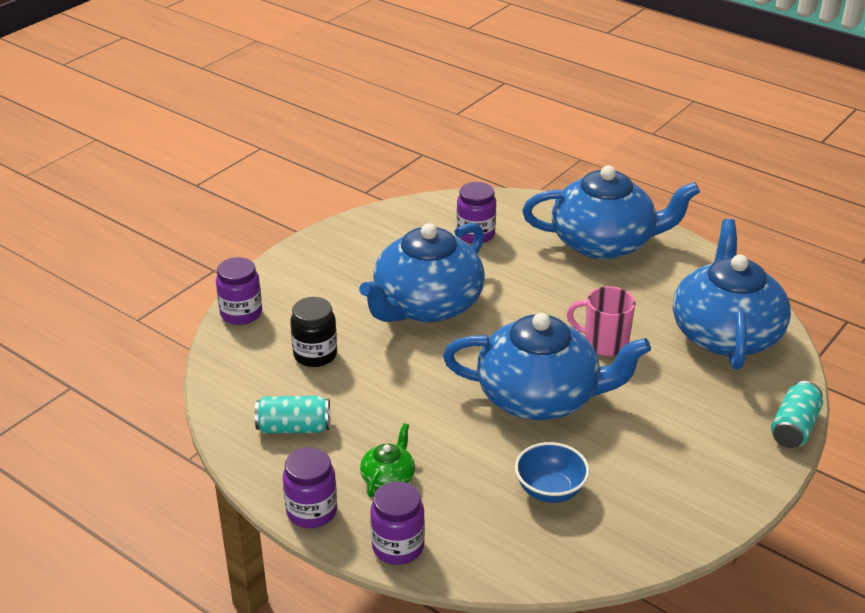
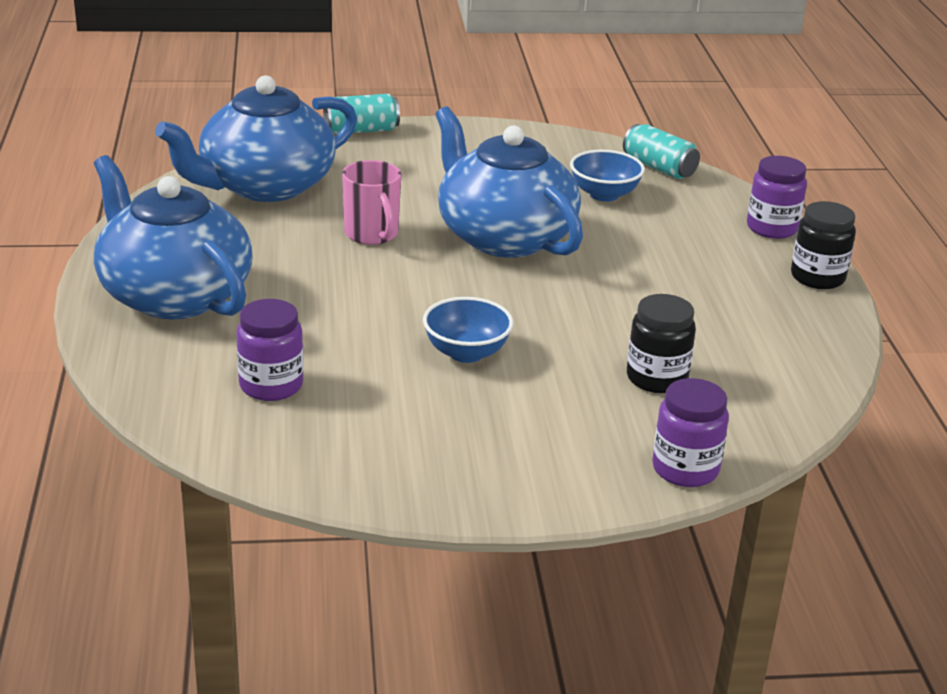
camera: 135 degrees left, 5 degrees down
(294, 428) = (762, 335): turquoise can -> turquoise can (659, 168)
(312, 511) = (817, 277): purple jar -> black jar
(388, 478) = (722, 262): green teapot -> none
(426, 305) = (466, 353): blue teapot -> blue bowl

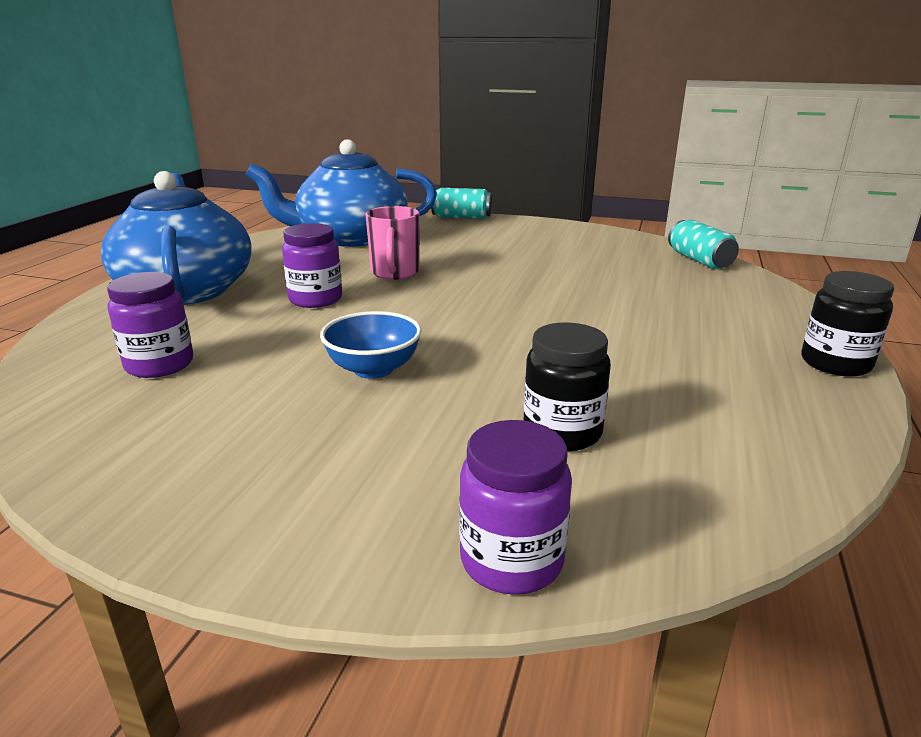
camera: 25 degrees right, 5 degrees down
(504, 236) = (508, 288): blue teapot -> none
(604, 194) = (631, 271): blue bowl -> none
(772, 228) = (796, 315): purple jar -> purple jar (315, 299)

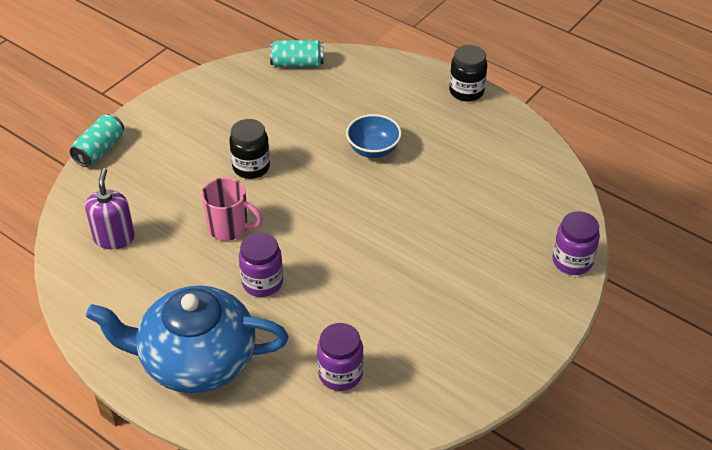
camera: 70 degrees left, 20 degrees up
(350, 238) = (114, 238): blue teapot -> purple soap dispenser
(373, 369) = (393, 271): blue bowl -> blue bowl (373, 150)
(562, 432) = (490, 215): black jar -> black jar (251, 167)

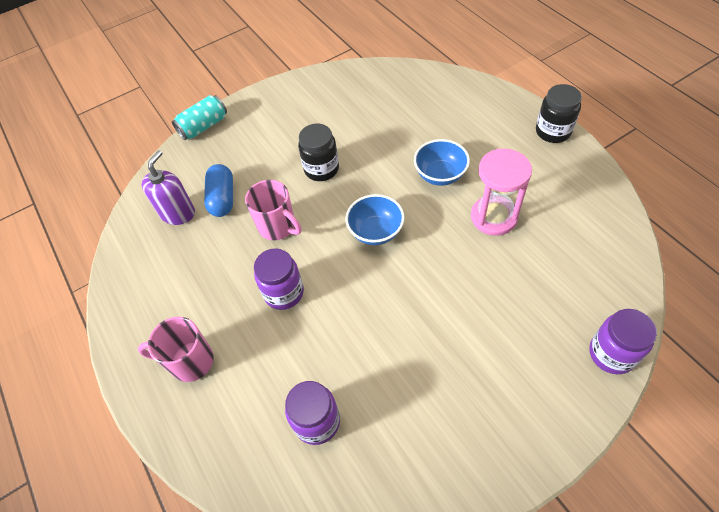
camera: 25 degrees right, 10 degrees up
(157, 214) = (222, 198): none -> blue capsule
(196, 360) = (190, 361): blue teapot -> pink mug
(297, 63) = (401, 76): turquoise can -> none
(330, 211) = (375, 231): none -> blue bowl
(437, 176) = (493, 217): none -> pink hourglass

